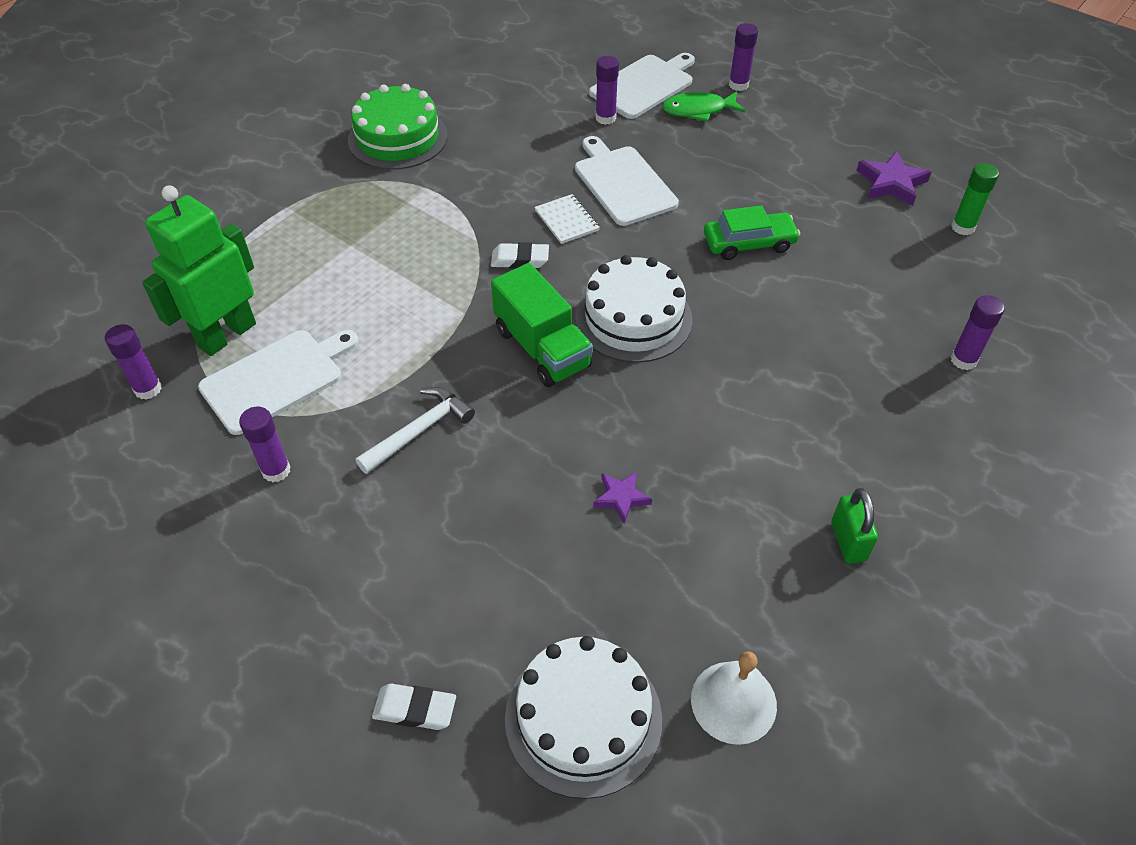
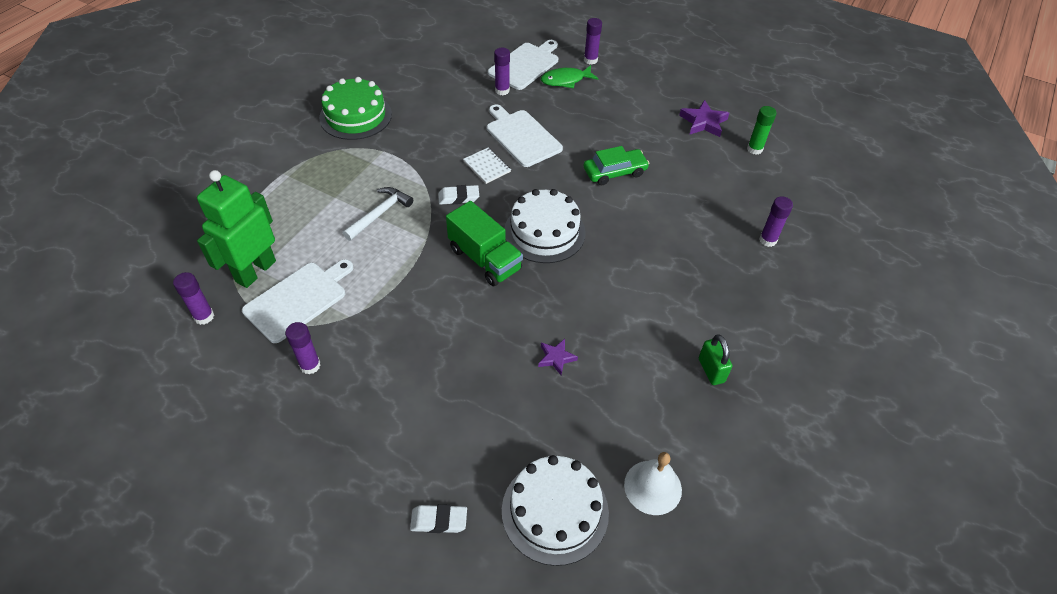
camera: 10 degrees left, 0 degrees up
(419, 431) = (408, 326): white hammer -> white hammer (380, 214)

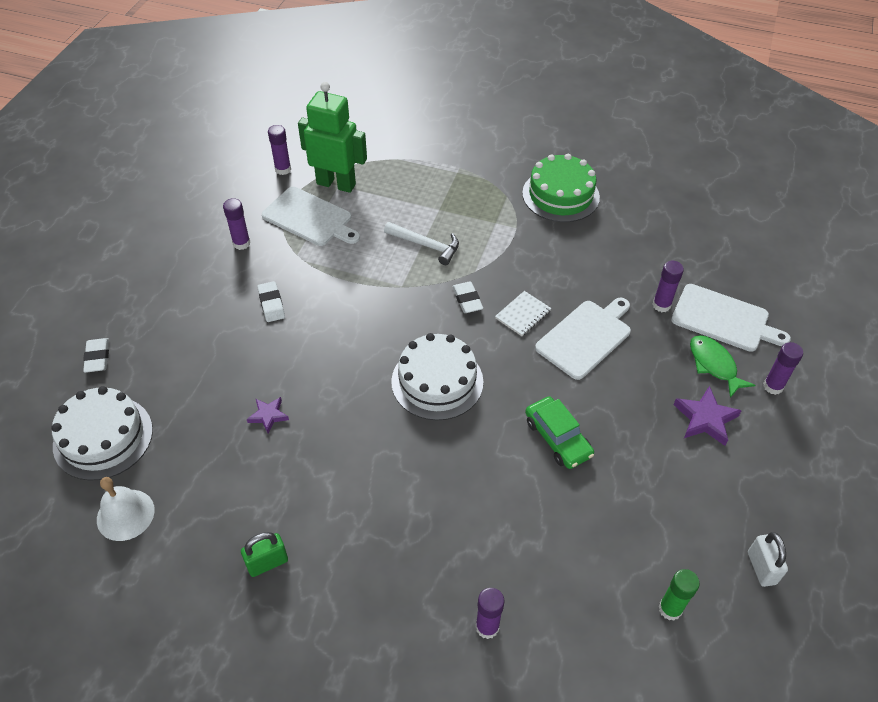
camera: 80 degrees right, 0 degrees up
(413, 344) = (271, 304): none -> white eraser
(485, 259) = (385, 337): green truck -> none
(703, 122) = (701, 536): purple star -> purple star (705, 419)
(727, 103) = (761, 568): none -> white padlock

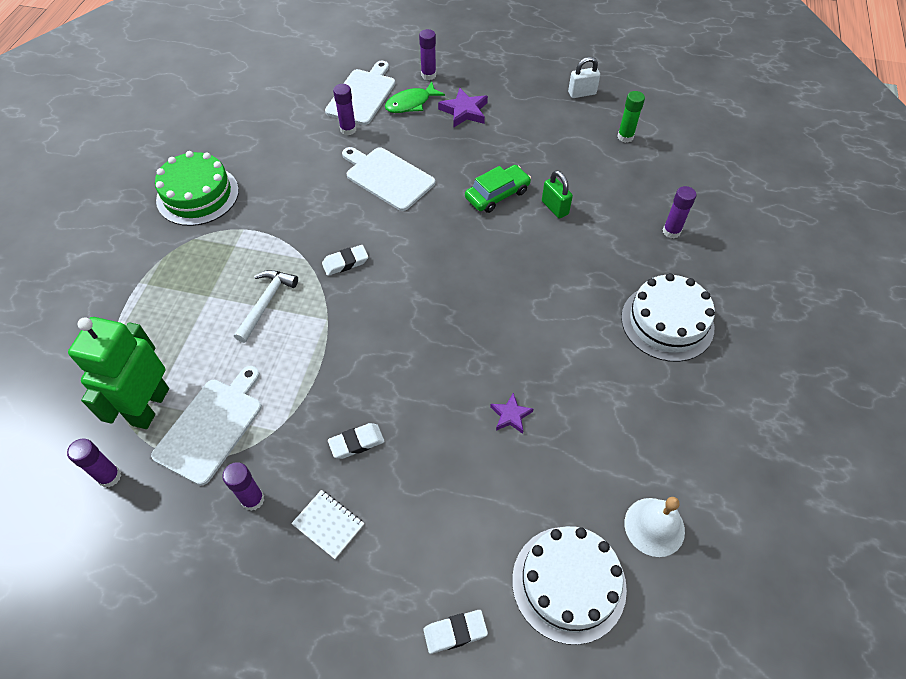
camera: 95 degrees left, 5 degrees up
(267, 563) = (666, 385): green padlock -> green padlock (555, 208)
(437, 381) = (449, 279): white cake -> white cake (667, 322)
(523, 314) = (363, 220): white notebook -> white notebook (328, 524)

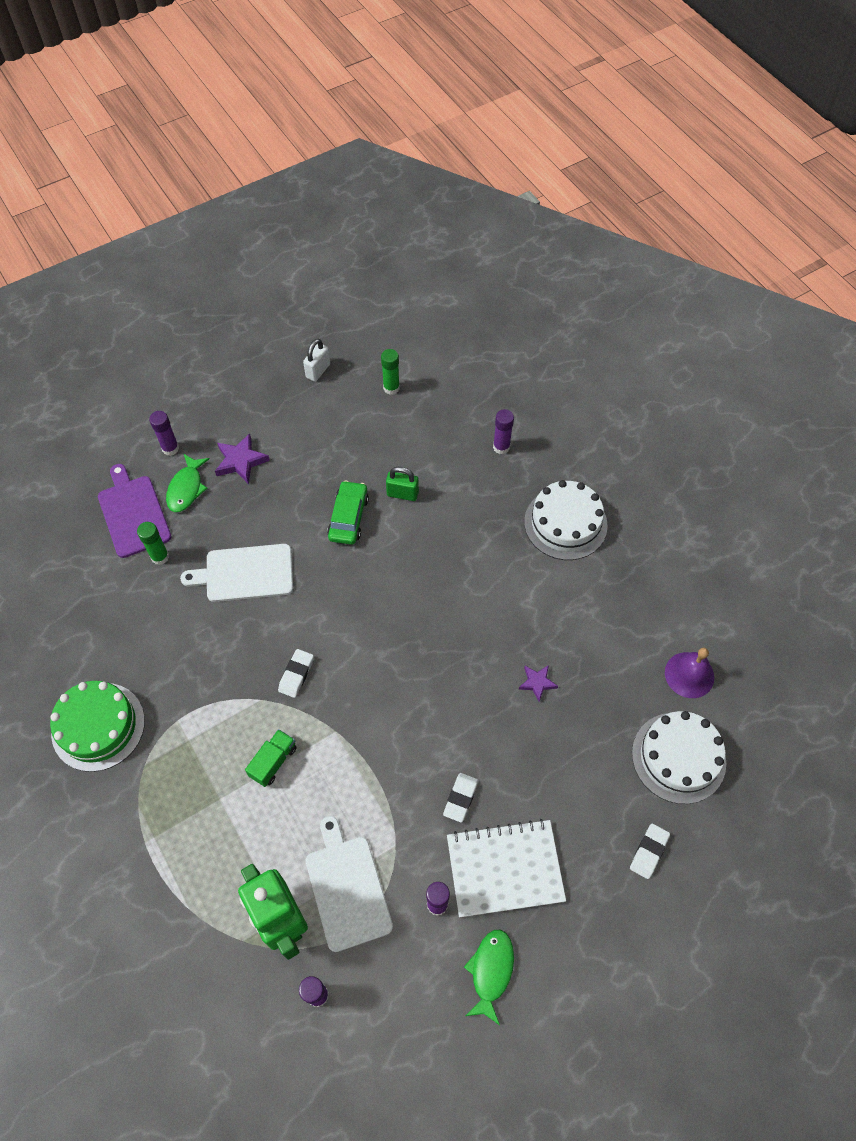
camera: 45 degrees left, 5 degrees up
(230, 588) = (491, 971): none -> green fish
(266, 303) = (273, 762): white hammer -> green truck
(328, 524) = (504, 868): white notebook -> white notebook, size x2.01
(348, 129) = (160, 557): purple glue stick -> green glue stick
(362, 95) = (133, 513): white cutting board -> purple cutting board
(654, 526) = (689, 675): white bell -> purple bell

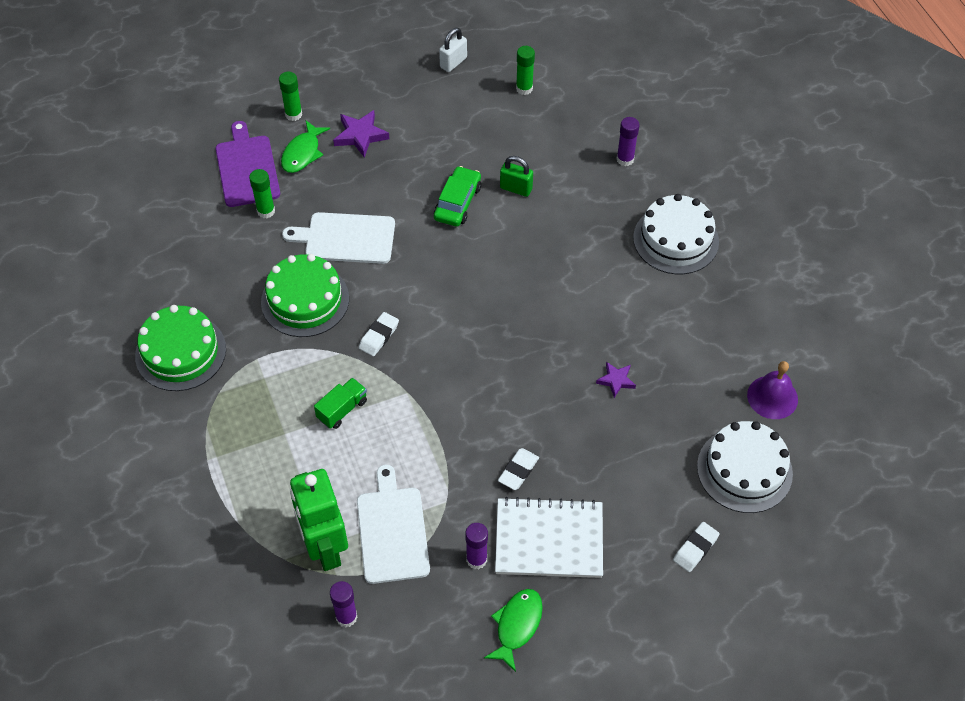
camera: 10 degrees right, 5 degrees down
(170, 448) = (293, 114): purple glue stick -> green glue stick
(215, 647) = (305, 300): none -> green cake

